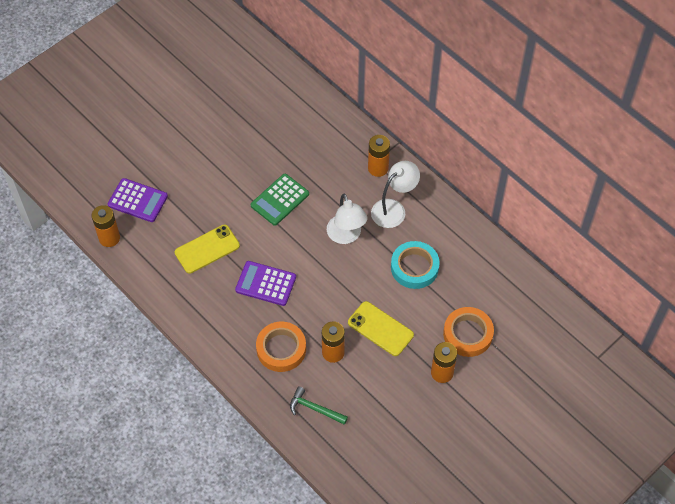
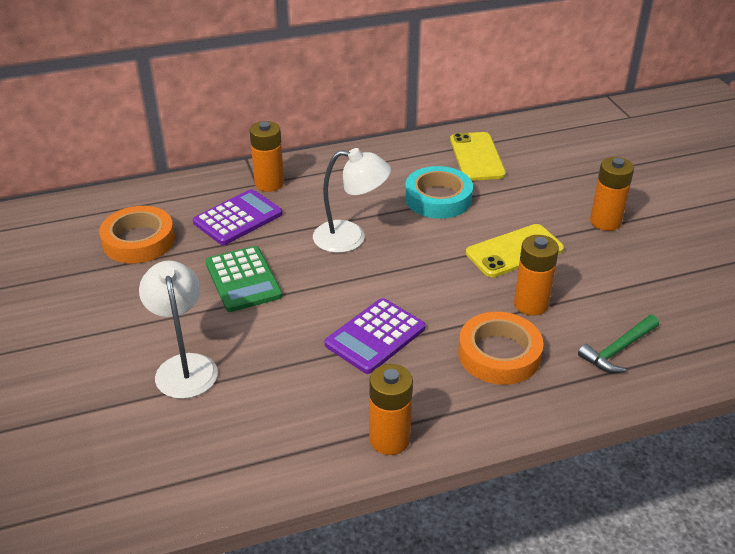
camera: 65 degrees left, 20 degrees down
(109, 238) = (142, 510): orange battery -> orange battery (389, 439)
(138, 200) = (101, 443): purple calculator -> purple calculator (238, 218)
(207, 249) = (267, 383): yellow phone -> yellow phone (477, 157)
(393, 209) = (340, 189): white lamp -> white lamp (184, 366)
(468, 334) = (558, 187): orange tape -> orange tape (138, 241)

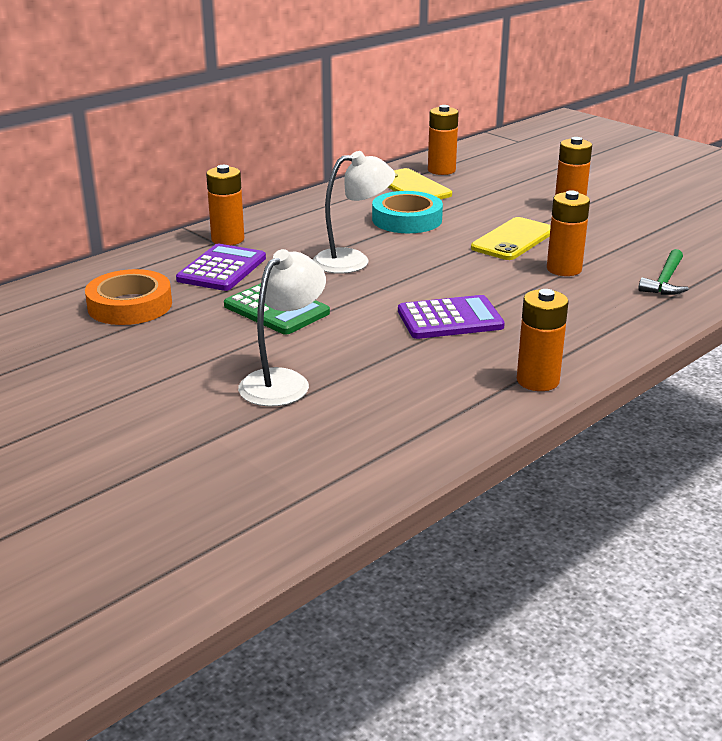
camera: 25 degrees left, 10 degrees down
(184, 366) = (283, 381): white lamp -> white lamp turned 75 degrees clockwise
(375, 336) = (450, 319): purple calculator -> purple calculator turned 120 degrees counterclockwise
(499, 354) = (572, 305): orange tape -> none
(521, 141) = (441, 170): none -> orange battery

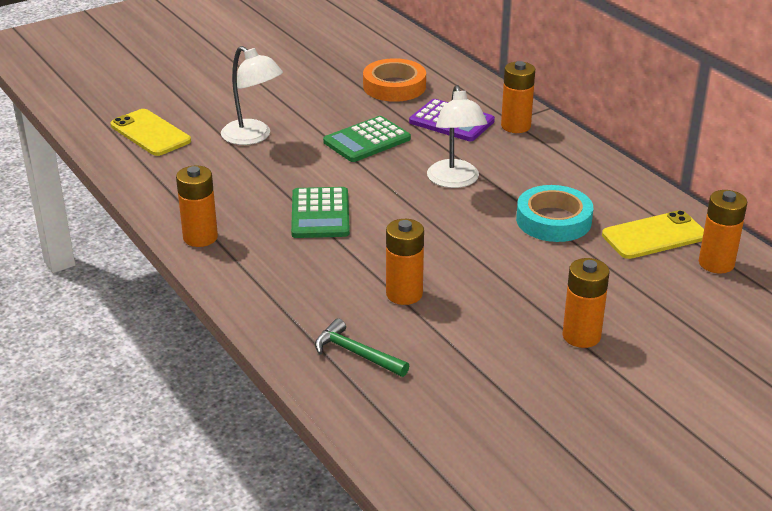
camera: 100 degrees right, 5 degrees up
(450, 319) = (320, 214): purple calculator -> green calculator
(513, 240) = (487, 277): yellow phone -> yellow phone (150, 133)

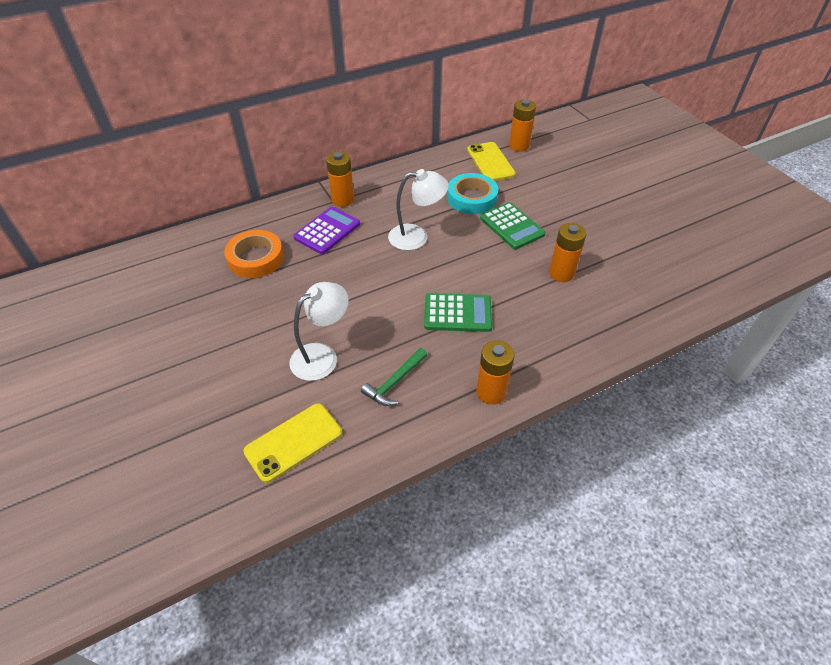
camera: 85 degrees left, 15 degrees up
(356, 354) = (631, 300): green hammer -> green hammer (395, 382)
(367, 140) = (346, 280): green calculator -> green calculator (512, 226)
(581, 336) = (595, 203): orange battery -> none

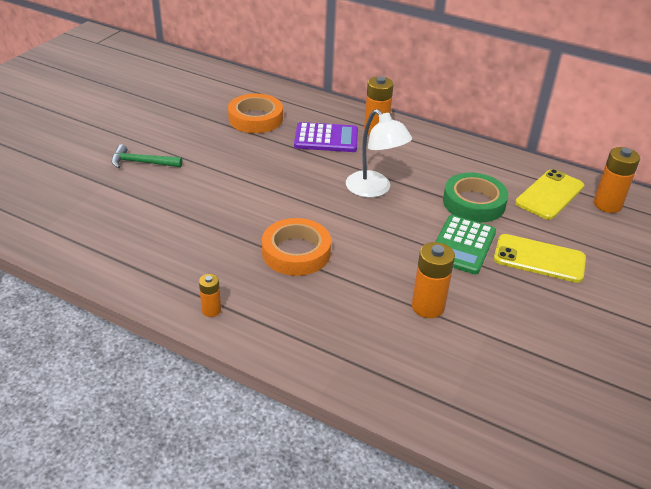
camera: 55 degrees right, 10 degrees down
(293, 442) = (77, 217): yellow phone -> yellow phone (539, 259)
(322, 356) = (176, 195): white lamp -> none
(395, 382) = (178, 245): green hammer -> green hammer (142, 163)
(457, 313) = (296, 252): green calculator -> orange tape
(472, 198) = (474, 203): turquoise tape -> green tape
(491, 392) = (211, 310): orange battery -> orange battery, size x0.57

